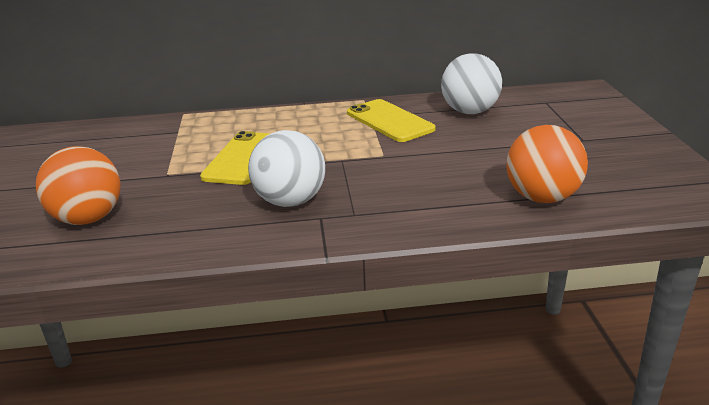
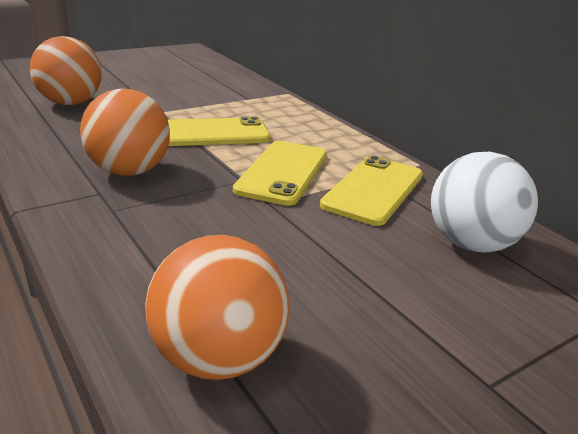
camera: 60 degrees right, 0 degrees up
(290, 201) = (129, 171): white ball -> orange ball
(341, 144) = (283, 172): none -> yellow phone

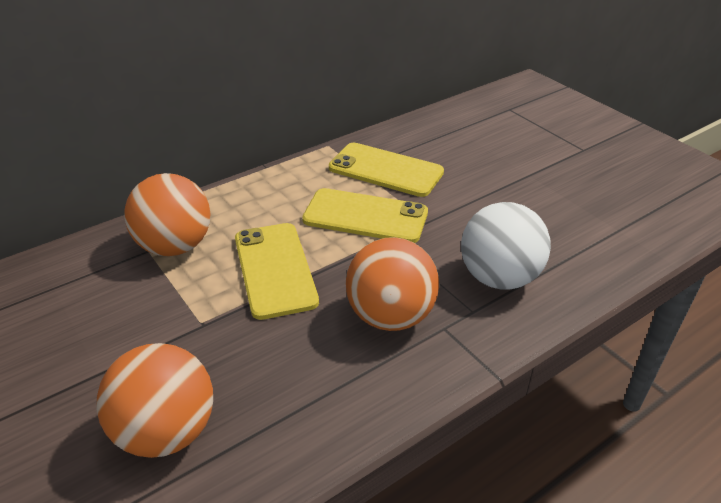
camera: 90 degrees left, 10 degrees up
(218, 358) = (617, 232): orange ball -> orange ball (175, 246)
(471, 244) = (452, 138): white ball -> white ball (499, 278)

